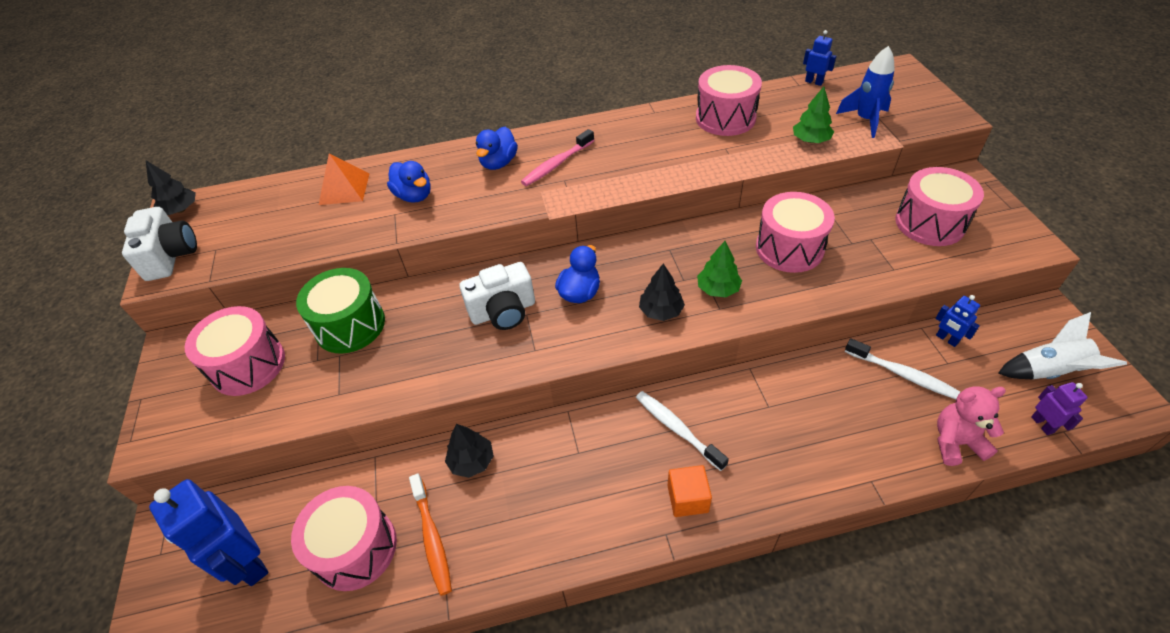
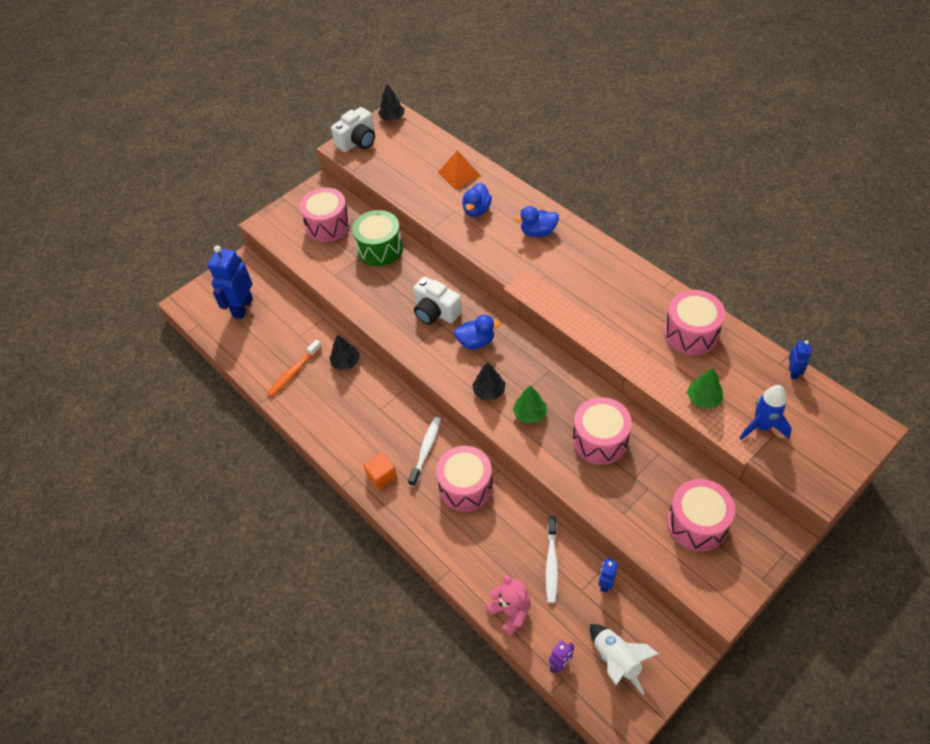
camera: 60 degrees right, 5 degrees up
(355, 548) = (271, 344): pink drum -> pink drum (466, 487)
(556, 164) = (559, 262): pink toothbrush -> none

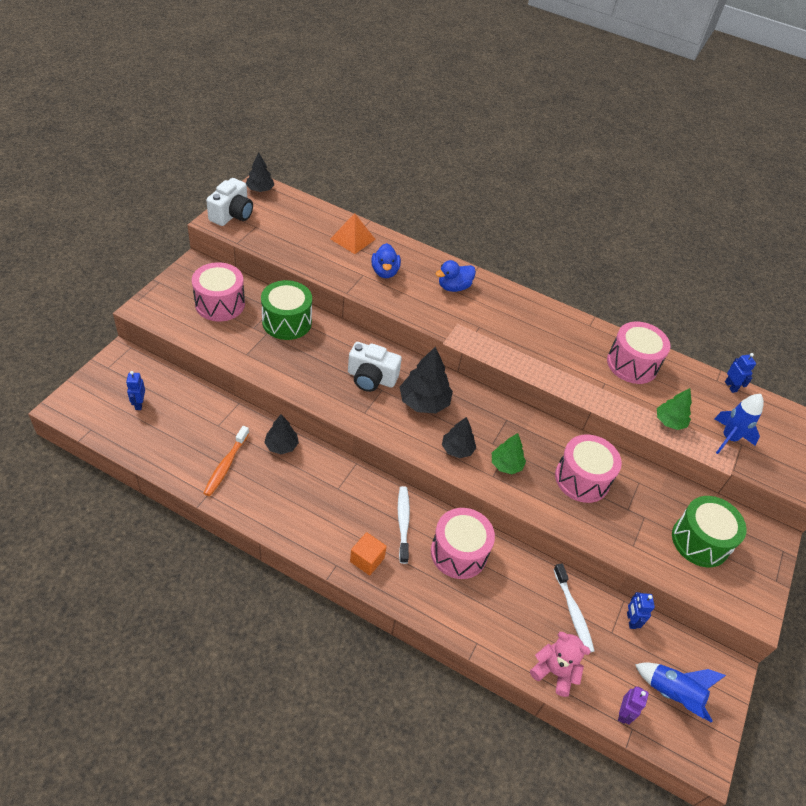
camera: 30 degrees left, 5 degrees down
(242, 307) = (139, 404): blue robot -> blue robot, size x0.48
(476, 341) = (424, 402): blue duck -> black tree
(616, 660) = (672, 694): white rocket -> blue rocket
(697, 523) = (700, 541): pink drum -> green drum

